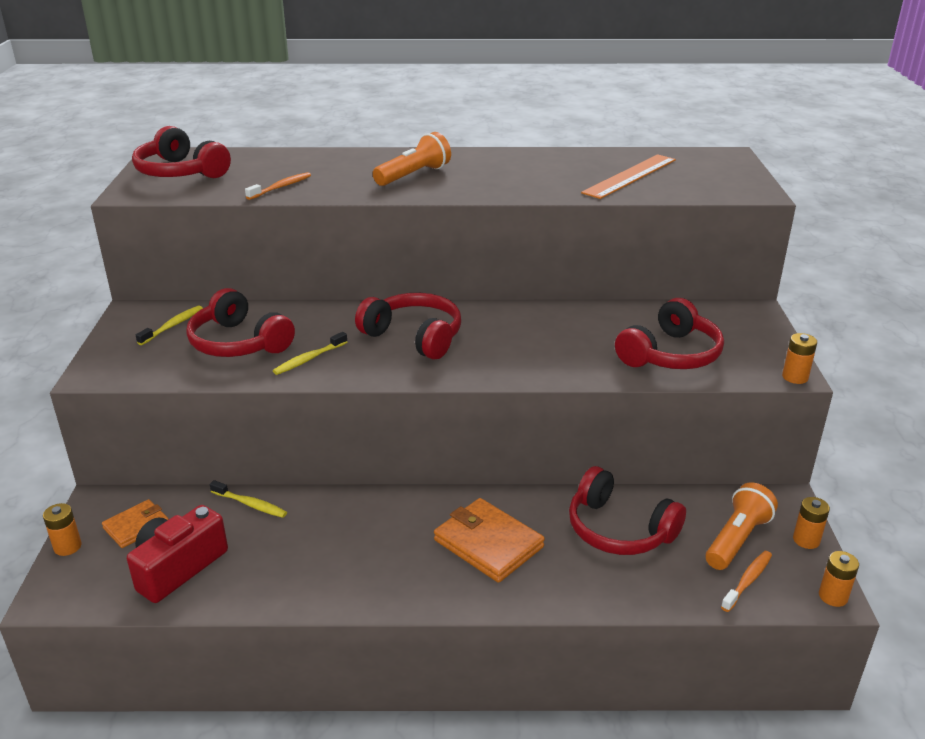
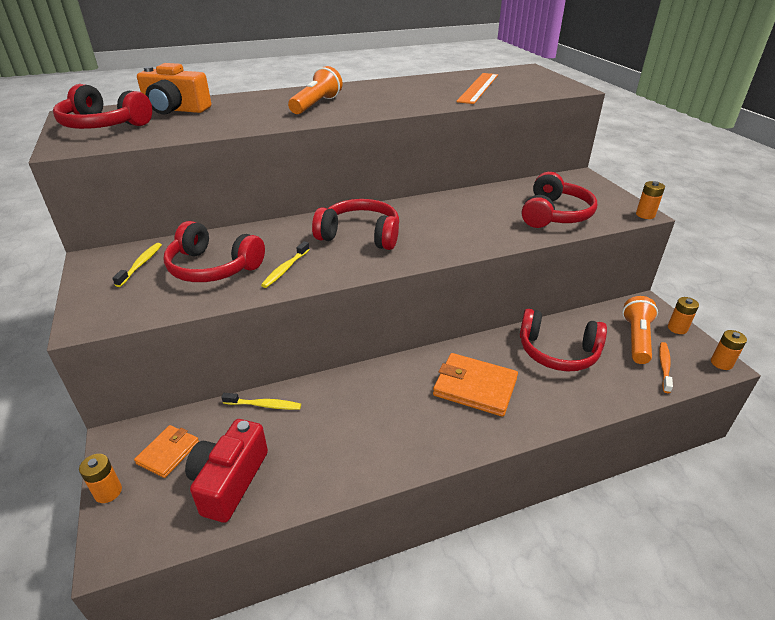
camera: 20 degrees left, 5 degrees up
(262, 162) = (176, 109): none -> orange camera
(281, 187) = (209, 125): orange toothbrush -> none

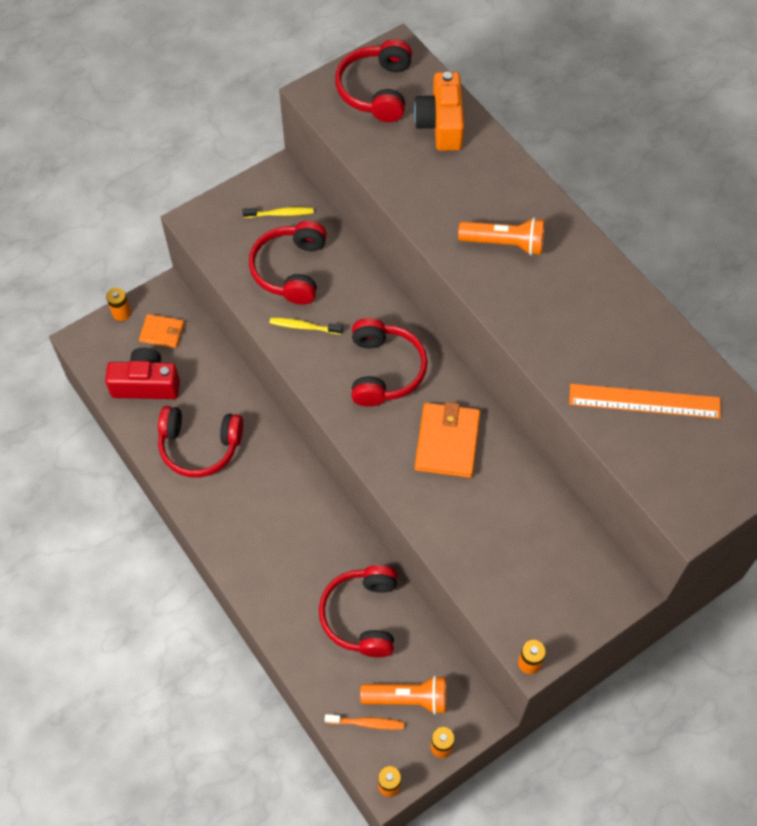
camera: 75 degrees right, 25 degrees up
(264, 405) = (225, 377): yellow toothbrush -> none
(475, 387) = (289, 541): orange wallet -> orange wallet (447, 442)
(554, 214) = (495, 557): red headphones -> red headphones (199, 446)

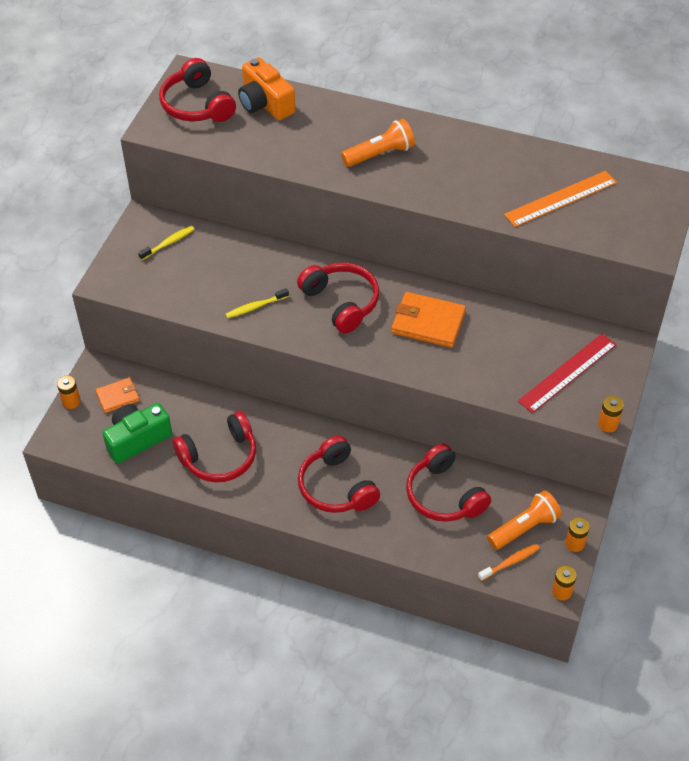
camera: 35 degrees left, 10 degrees down
(146, 384) = (137, 439): red camera -> green camera
(291, 270) = (211, 275): red headphones -> red headphones (337, 486)
(447, 442) = (428, 322): orange wallet -> orange wallet turned 45 degrees counterclockwise
(537, 582) = (567, 372): none -> red ruler

